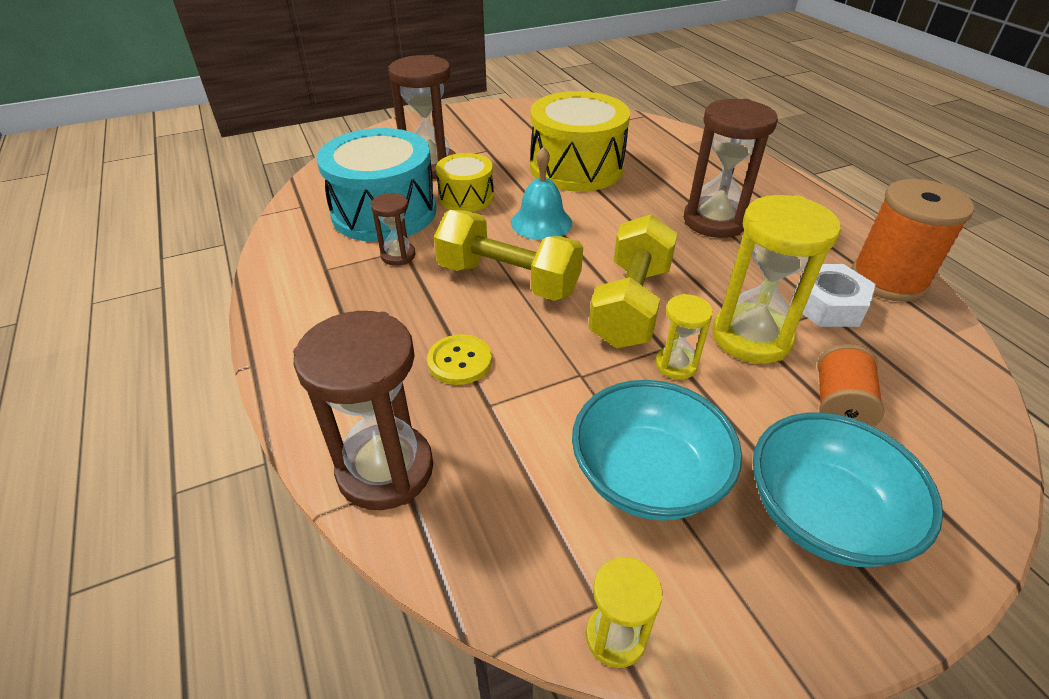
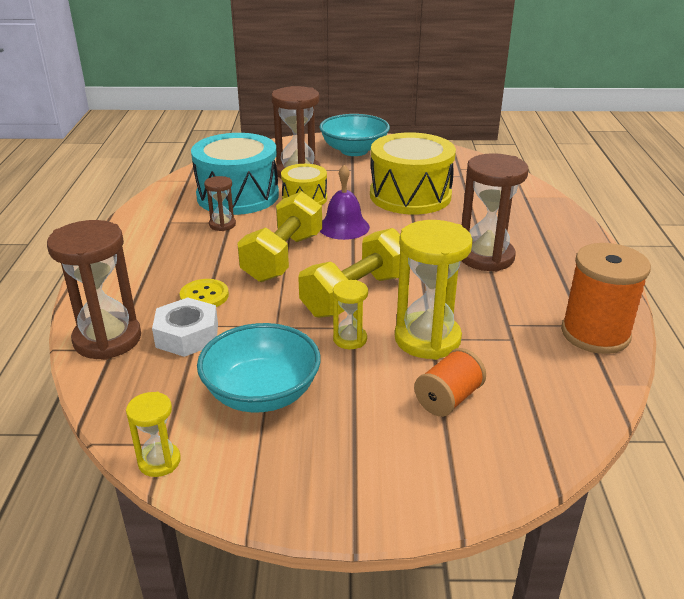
camera: 25 degrees right, 10 degrees down
(508, 279) = (283, 257): yellow dumbbell -> yellow dumbbell turned 60 degrees clockwise
(541, 222) = (344, 227): turquoise bell -> purple bell
(822, 515) = (359, 453): turquoise bowl -> turquoise bowl (354, 150)
(827, 304) = (517, 336): white nut -> white nut (187, 335)

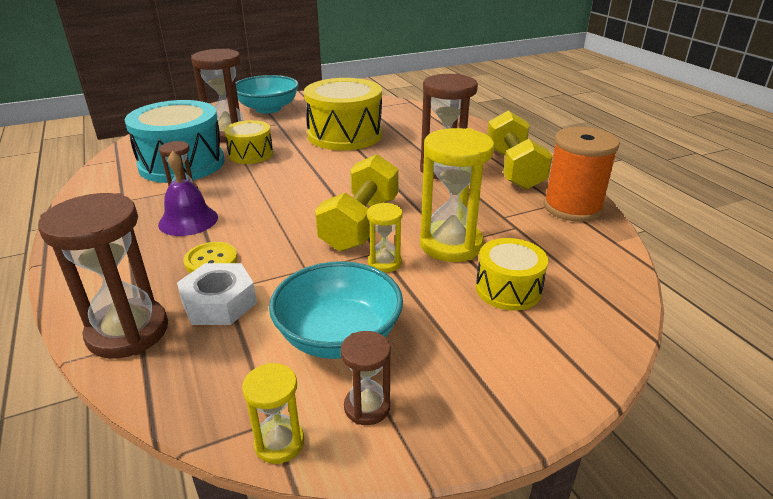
camera: 25 degrees left, 0 degrees up
(242, 458) = (367, 407): none -> brown hourglass
(283, 257) = (267, 207): yellow dumbbell -> yellow dumbbell (514, 169)
(344, 227) = (305, 170): purple bell -> purple bell (188, 220)
(448, 399) = (508, 289): orange spool -> yellow drum

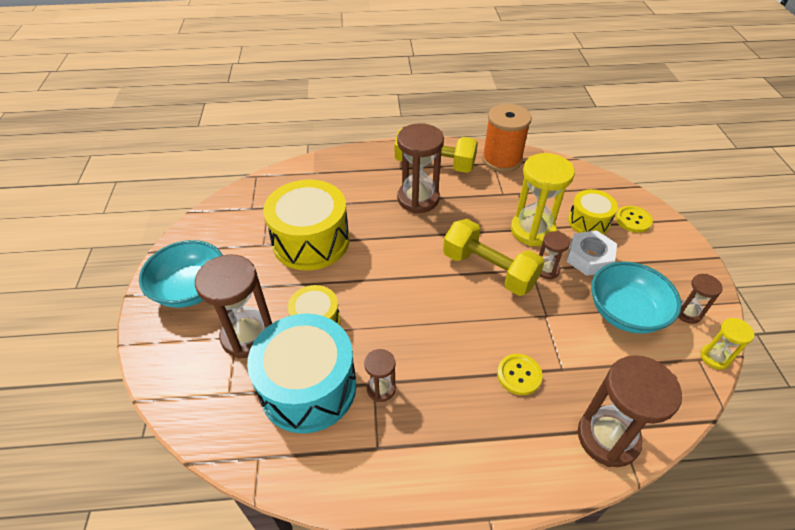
camera: 70 degrees left, 15 degrees up
(188, 220) = (443, 388): purple bell -> none
(219, 303) = (579, 374): white nut -> white nut (589, 258)
(384, 263) = (547, 270): yellow hourglass -> brown hourglass
(552, 335) = (633, 220): none -> yellow button

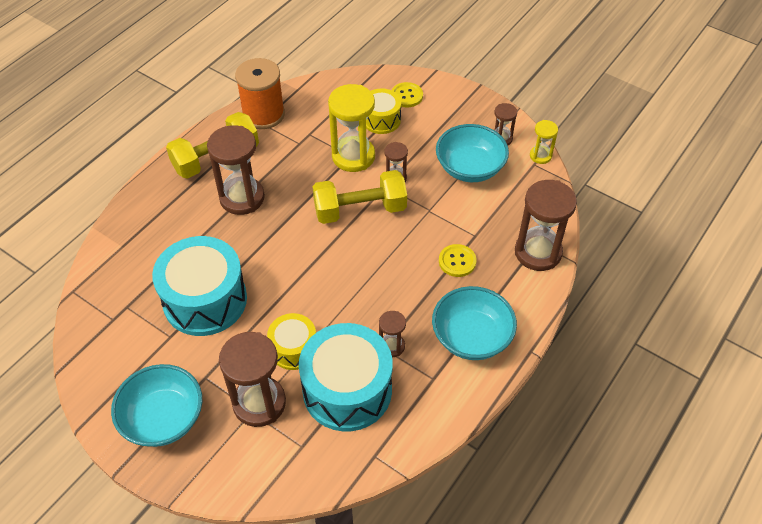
camera: 50 degrees left, 5 degrees up
(311, 241) = (205, 300): yellow drum -> turquoise drum
(452, 448) = (471, 337): none -> turquoise bowl
(589, 258) = (410, 147): white nut -> none

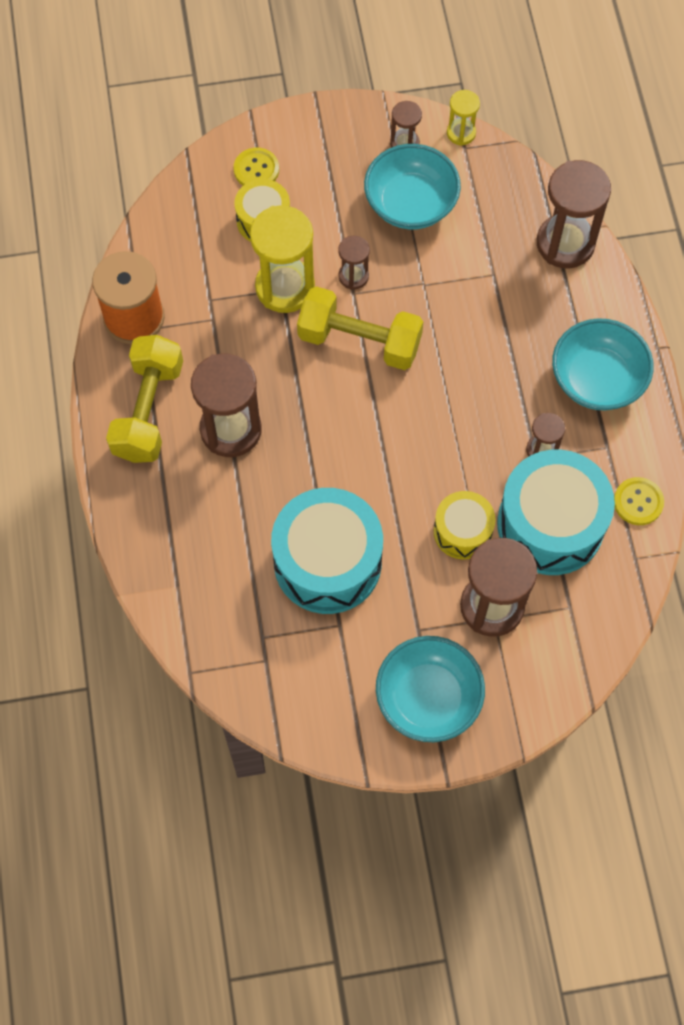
camera: 45 degrees left, 15 degrees up
(360, 210) = (359, 340): yellow dumbbell -> yellow dumbbell turned 75 degrees clockwise
(457, 261) = (506, 316): yellow button -> yellow button (638, 502)

